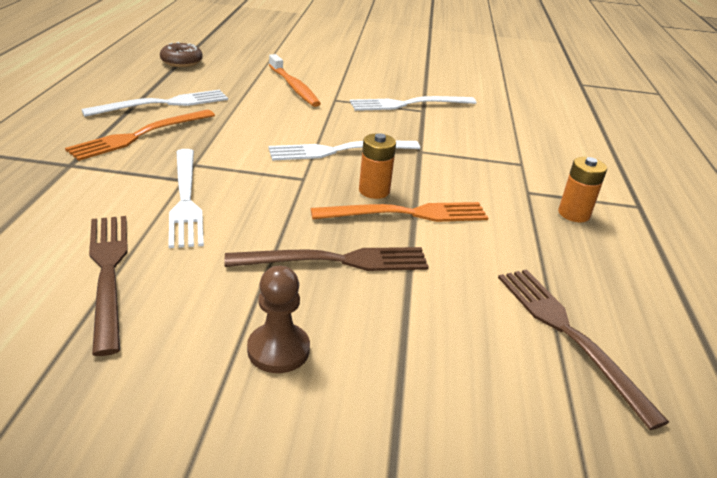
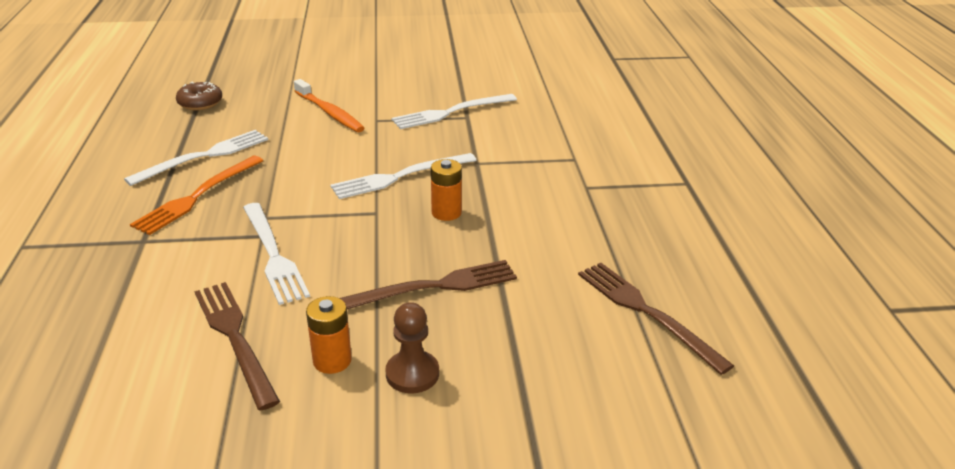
camera: 10 degrees left, 0 degrees up
(407, 214) = (483, 230): orange fork -> none
(574, 214) = (631, 201): orange battery -> orange battery (332, 360)

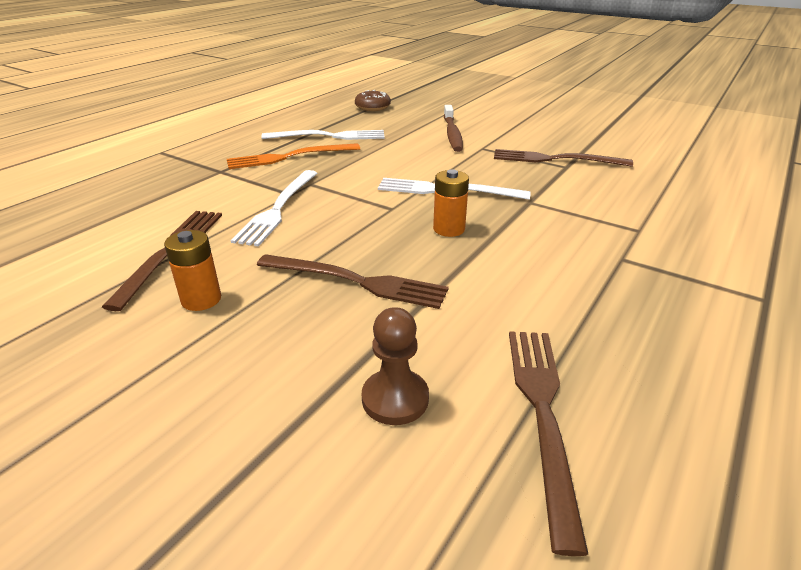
camera: 40 degrees right, 0 degrees up
(329, 112) = (452, 134): orange toothbrush -> brown toothbrush
(412, 374) = (237, 343): brown pawn -> brown pawn (395, 399)
(451, 112) = (555, 159): white fork -> brown fork

